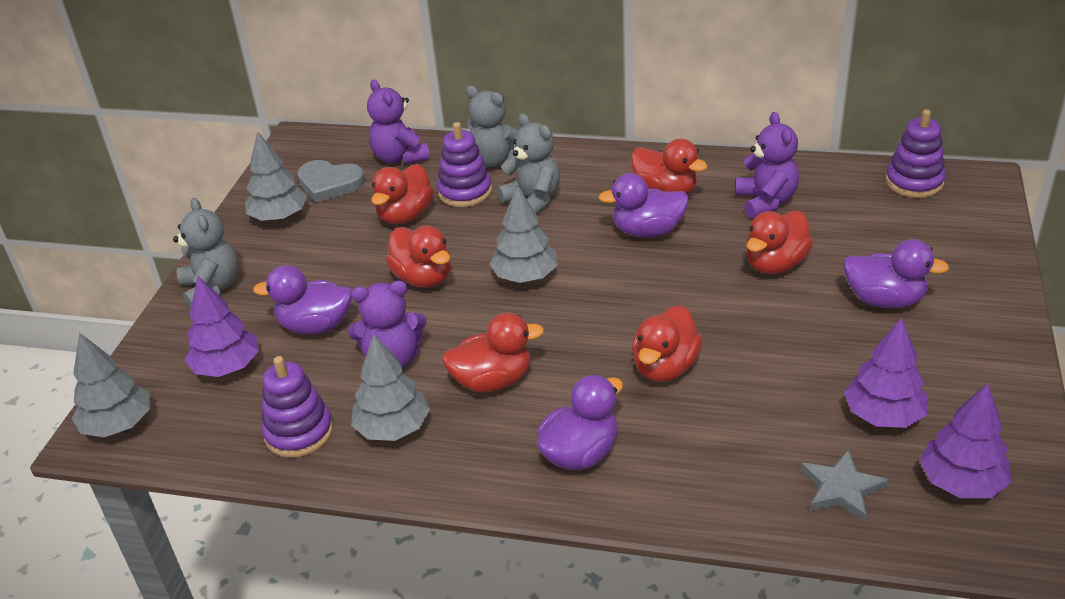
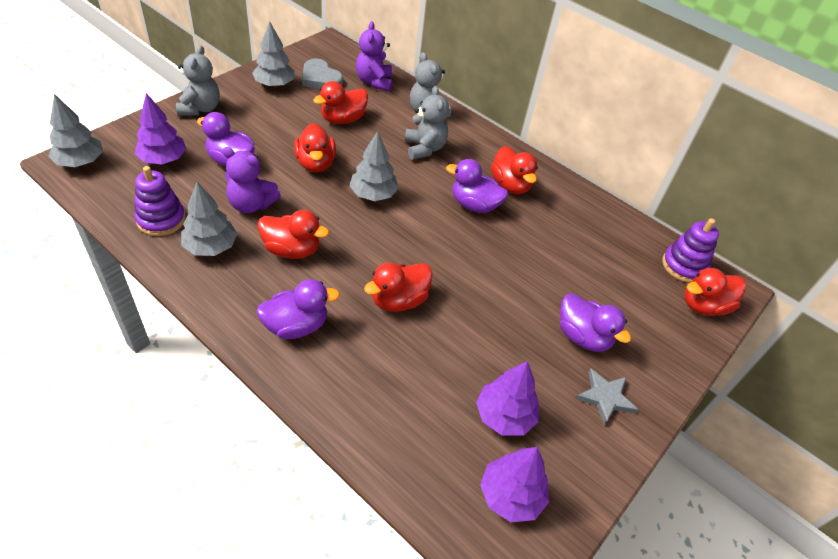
camera: 20 degrees right, 10 degrees up
(465, 192) = (390, 122): purple stacking toy -> none
(766, 201) = (568, 226): purple teddy bear -> none
(775, 264) = (533, 271): red duck -> red duck (704, 306)
(841, 489) = (428, 449): grey star -> grey star (605, 397)

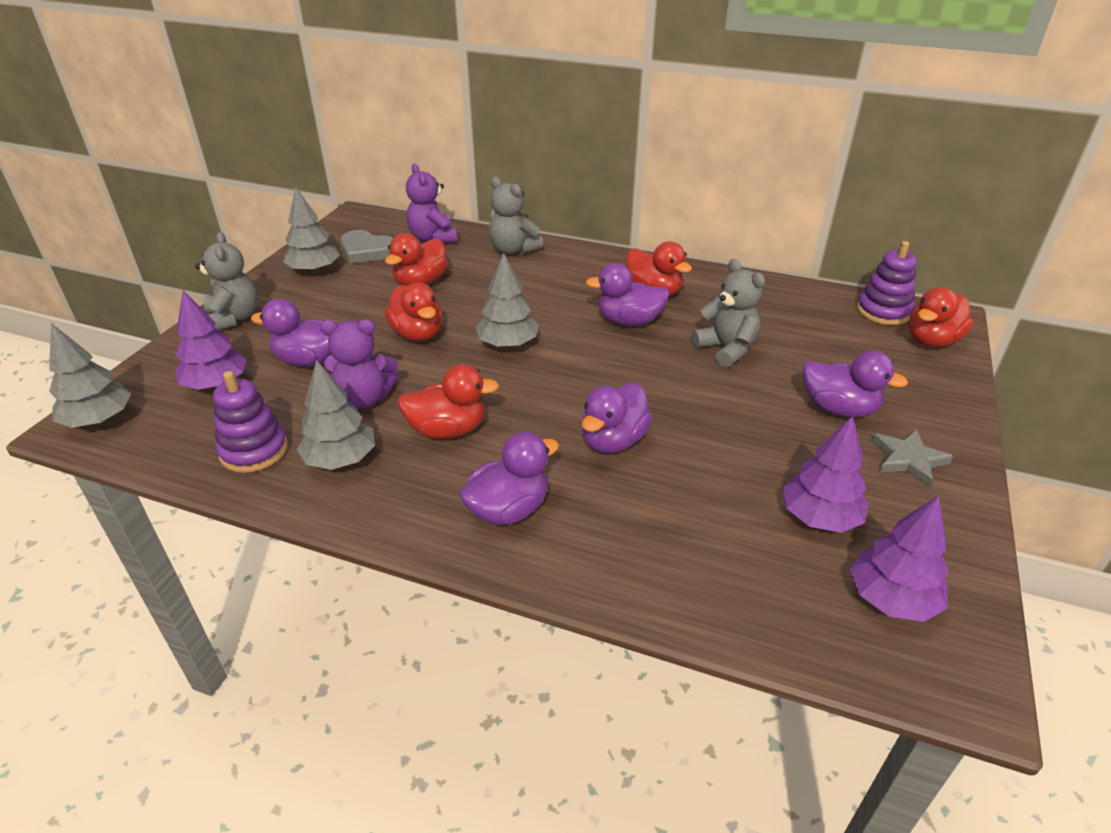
camera: 15 degrees left, 10 degrees down
(399, 300) = (613, 440): red duck -> purple duck
(424, 148) = (534, 284): grey teddy bear -> grey teddy bear (726, 349)

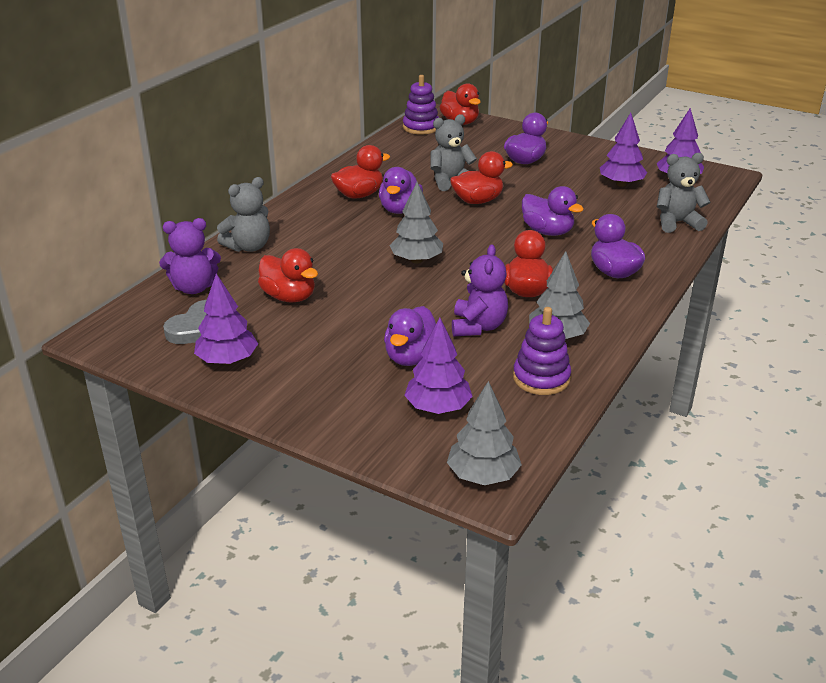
camera: 80 degrees left, 5 degrees down
(233, 318) = (312, 408): grey teddy bear -> grey teddy bear (677, 223)
(314, 270) = (227, 360): grey tree -> purple tree
(417, 334) = (385, 300): red duck -> red duck (478, 201)
(908, 459) = (574, 153): grey star -> none

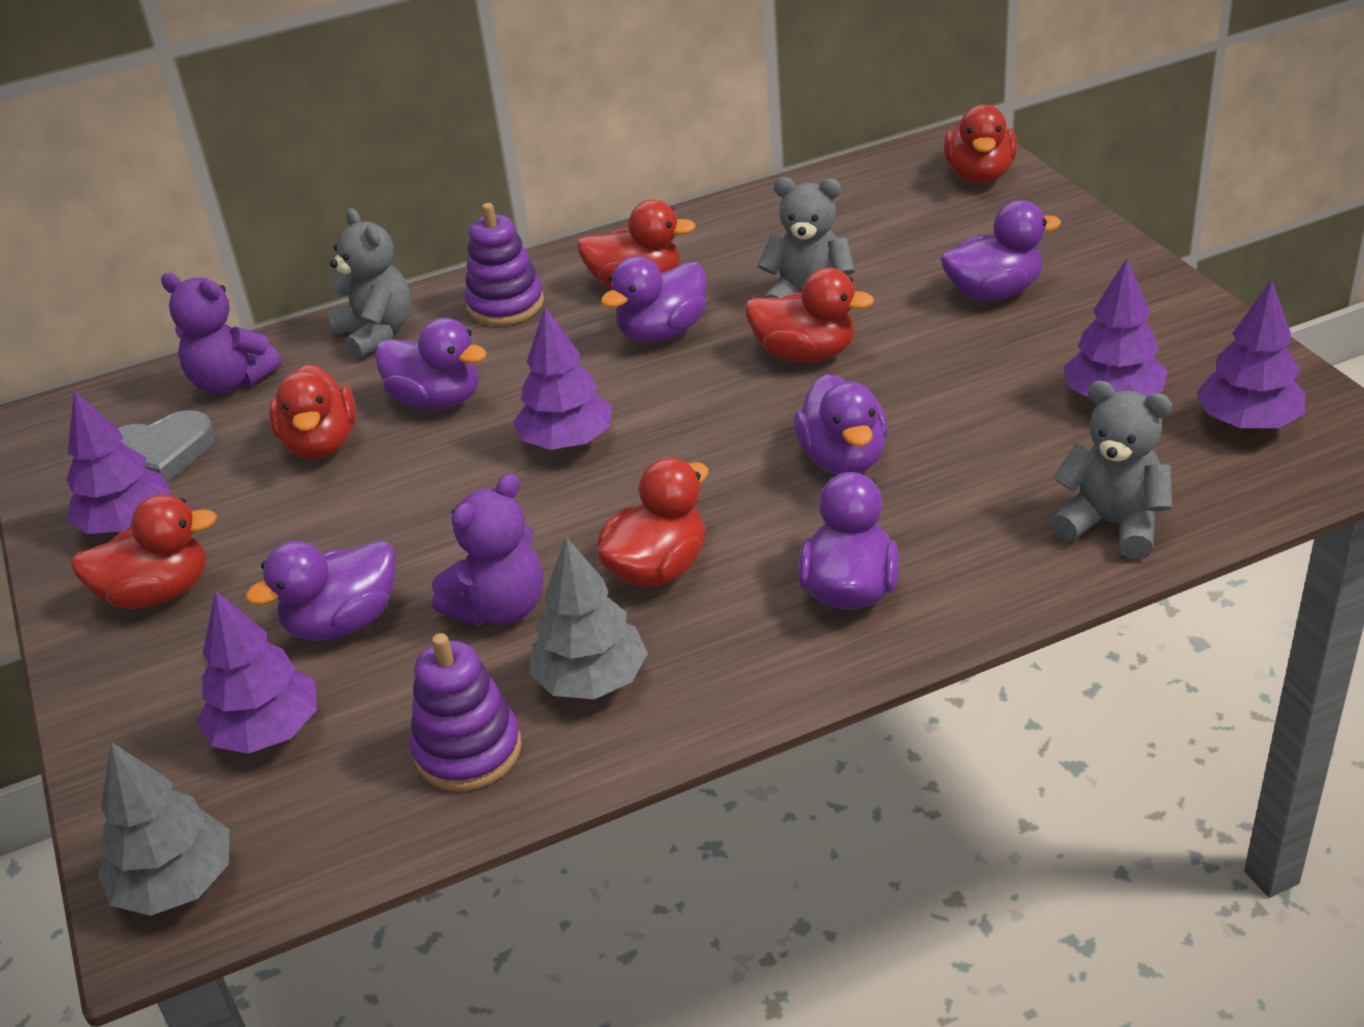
camera: 40 degrees right, 5 degrees up
(248, 247) = (376, 333): grey teddy bear -> grey teddy bear turned 120 degrees counterclockwise
(293, 380) = (158, 593): none -> red duck
(325, 263) = (437, 400): none -> purple duck
(416, 260) = (567, 442): grey tree -> purple tree
(421, 127) = (898, 170): purple stacking toy -> purple stacking toy (505, 305)

